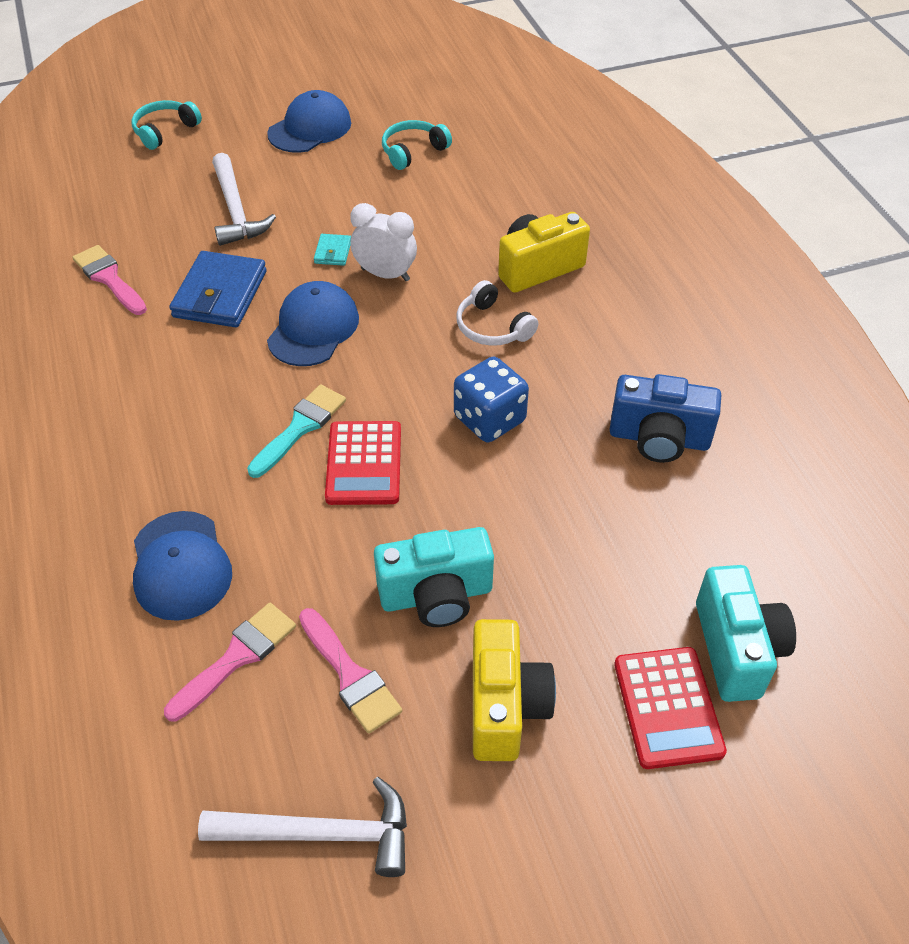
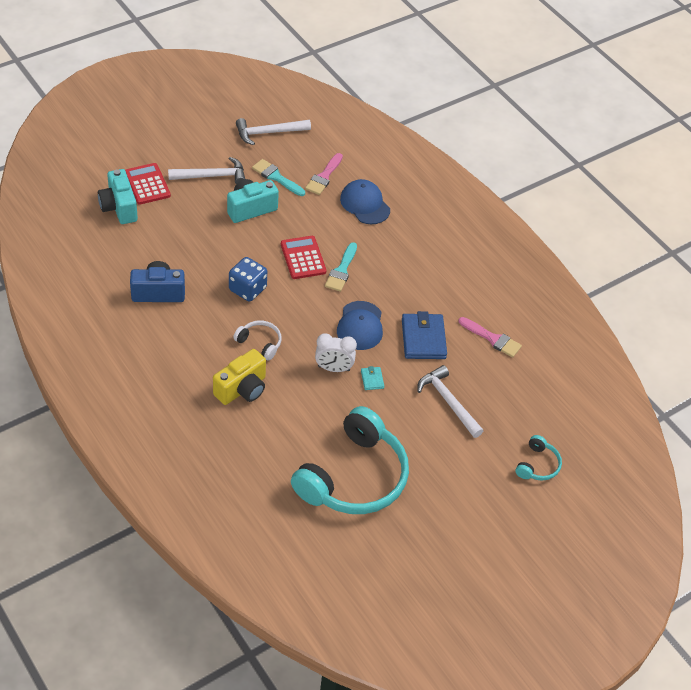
camera: 160 degrees right, 0 degrees up
(310, 128) = (437, 487): blue cap -> none
(350, 675) = (276, 177): pink brush -> turquoise brush
(413, 151) = (354, 477): turquoise headphones -> turquoise headphones, size x2.32
(505, 706) = (212, 176): yellow camera -> white hammer

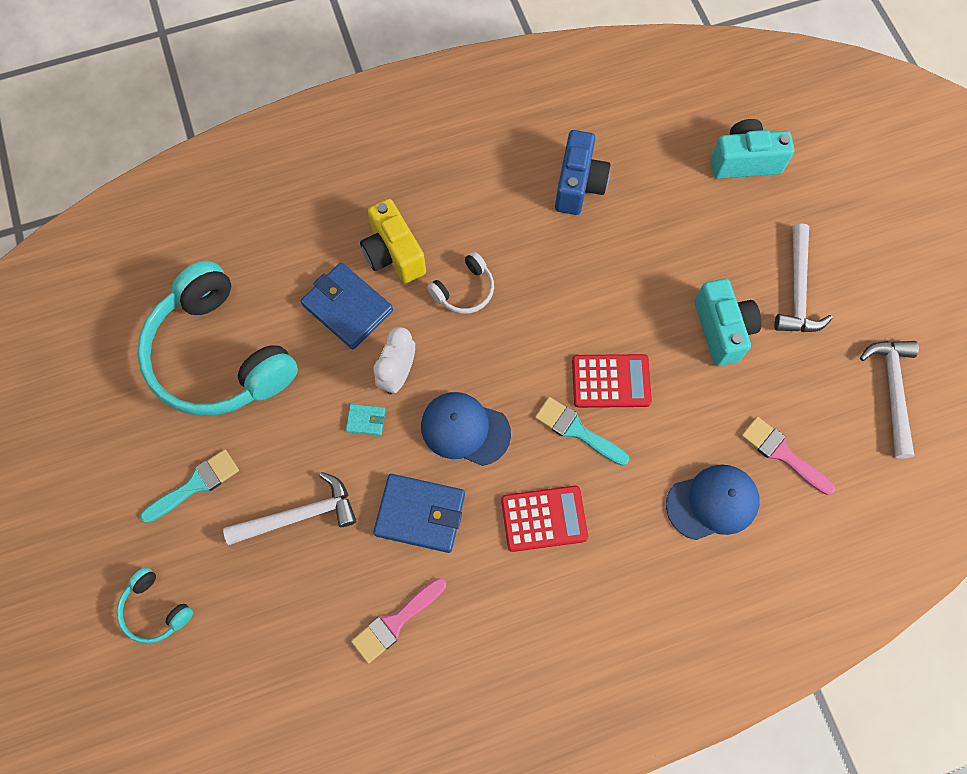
camera: 110 degrees right, 20 degrees up
(147, 184) = (787, 202): red calculator -> red calculator (544, 518)
(247, 289) = (564, 294): blue dice -> none
(276, 177) = (787, 380): turquoise brush -> turquoise brush (196, 484)
(293, 407) = (347, 308): none -> blue wallet

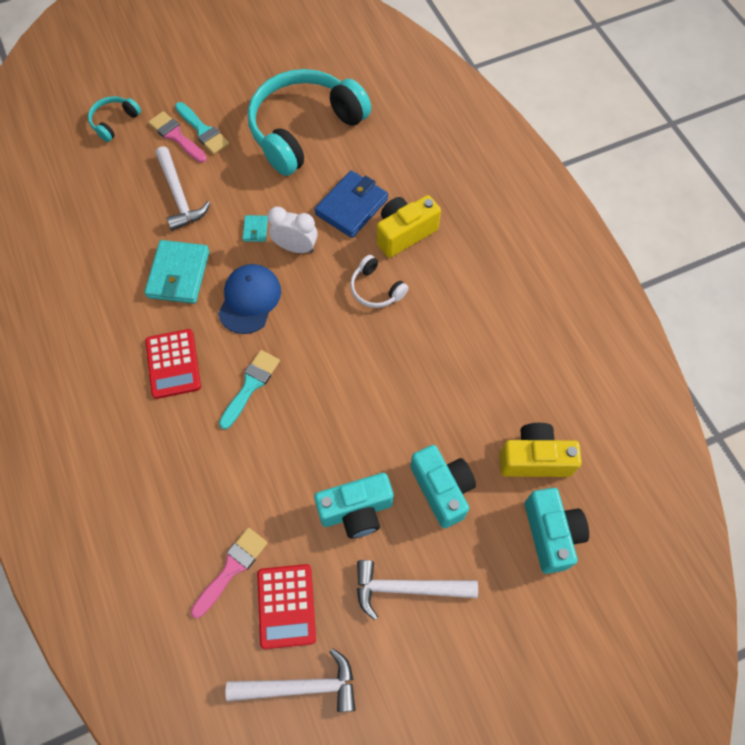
camera: 85 degrees right, 5 degrees down
(395, 622) = (95, 266): pink brush -> pink brush (176, 136)
(420, 514) = (179, 274): blue wallet -> turquoise wallet
(578, 185) = (496, 375): blue camera -> none
(611, 381) = (298, 411): red calculator -> red calculator (286, 606)
(670, 164) = (534, 459): none -> yellow camera
(700, 249) = (442, 489): none -> turquoise camera
(712, 503) = (185, 503): blue cap -> none

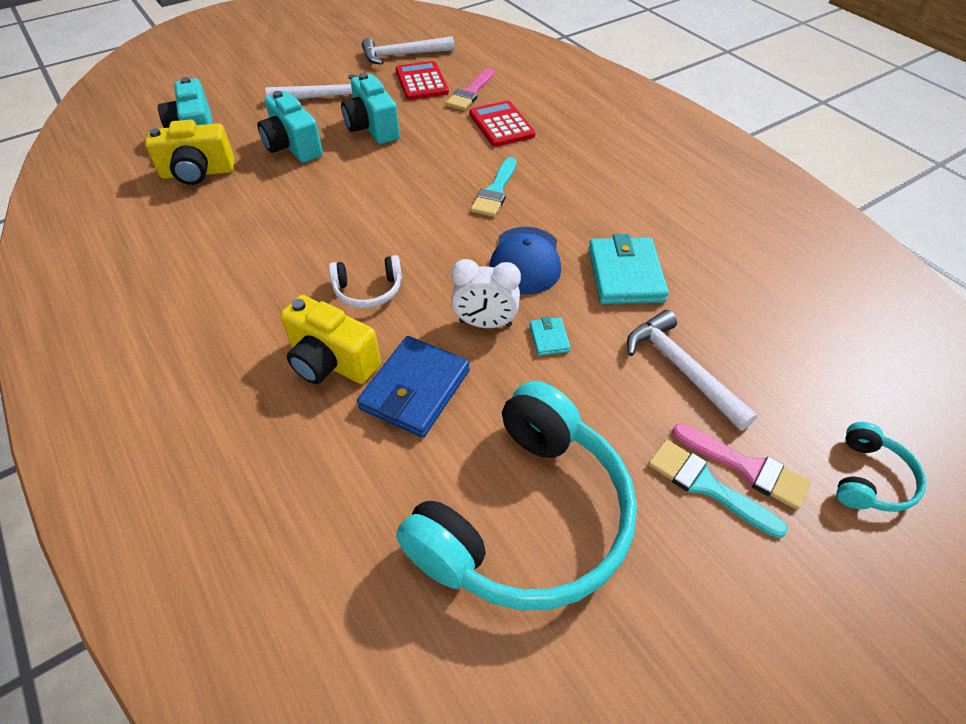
camera: 170 degrees right, 15 degrees down
(173, 364) = (585, 198): red calculator -> red calculator (501, 125)
(356, 511) = (372, 128): turquoise camera -> turquoise camera turned 90 degrees counterclockwise
(376, 289) = (368, 290): white headphones -> white headphones turned 135 degrees clockwise
(404, 233) = (331, 362): yellow camera -> yellow camera turned 75 degrees clockwise

